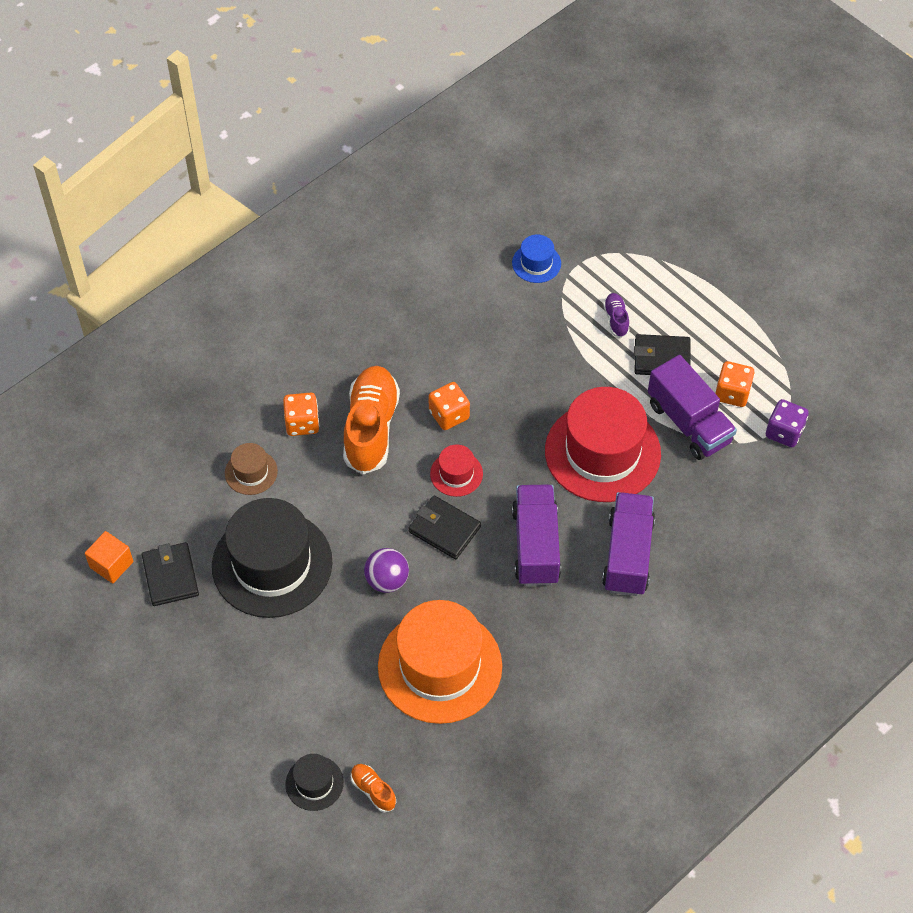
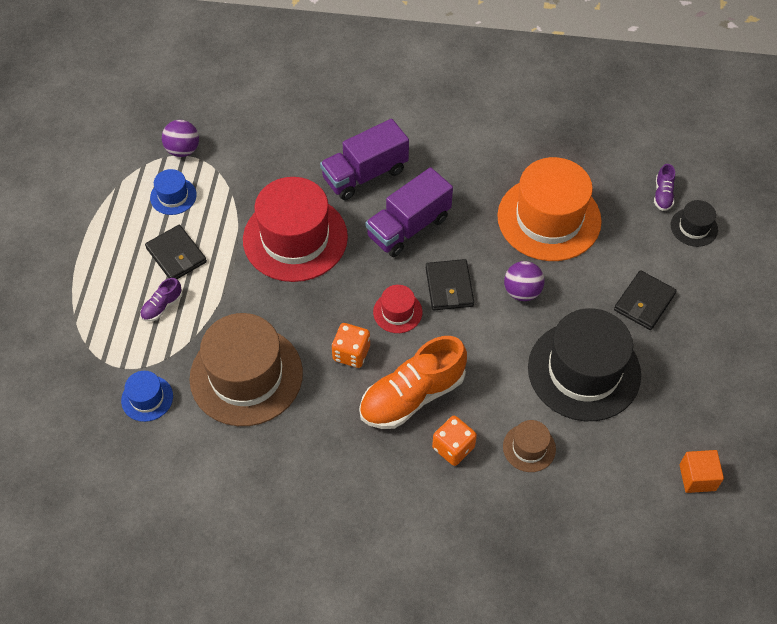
camera: 130 degrees left, 0 degrees up
(170, 576) = (662, 429): black wallet -> black wallet (644, 302)
(373, 790) = (662, 195): orange shoe -> purple shoe
(496, 334) = (246, 375): none -> brown hat
(689, 423) = (223, 205): purple truck -> none
(732, 393) = (173, 196): orange dice -> blue hat
(784, 432) = (183, 150): purple dice -> purple ball

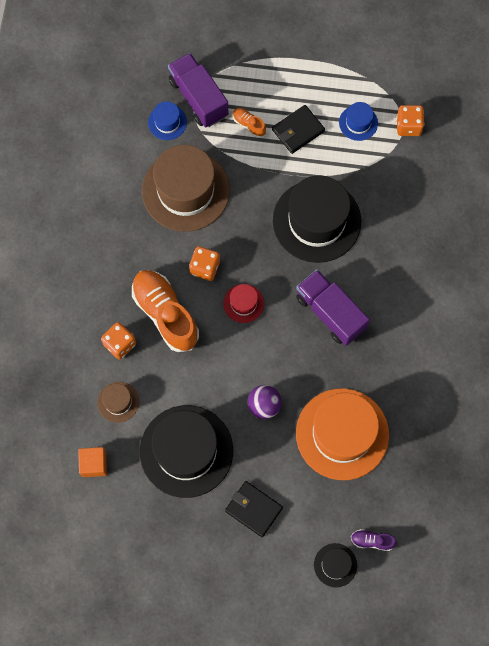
camera: 90 degrees right, 15 degrees up
(162, 306) = (249, 125): purple shoe -> orange shoe
(183, 150) = (408, 126): purple ball -> orange dice
(295, 238) = (316, 221): red hat -> black hat
(365, 174) = (387, 276): purple truck -> purple truck (198, 98)
(449, 287) = (268, 345): black wallet -> none
(697, 477) = (88, 532): orange cube -> orange cube (94, 464)

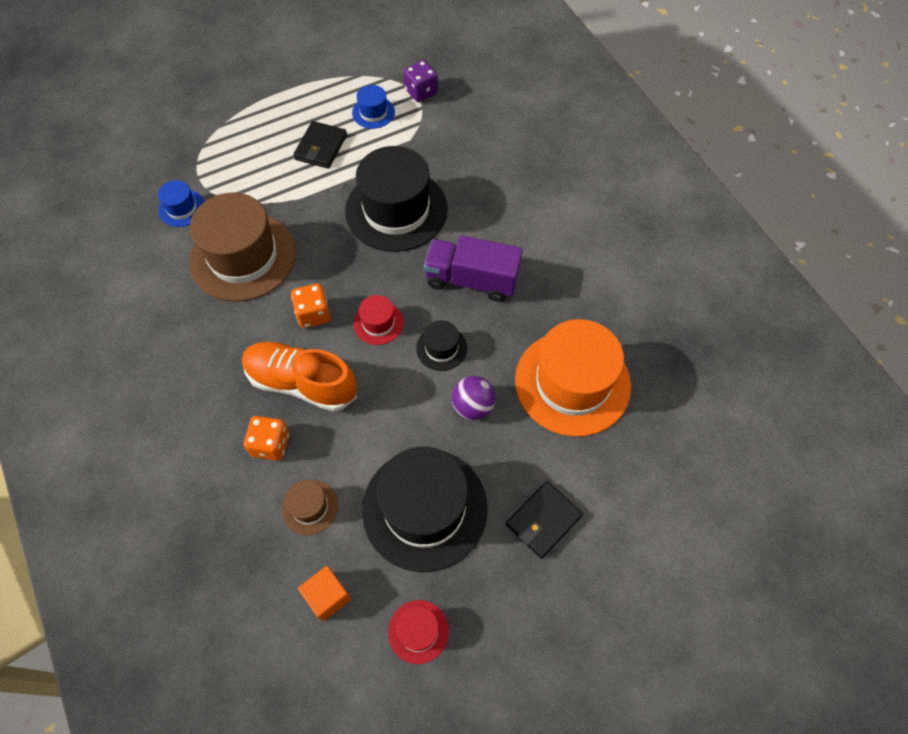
camera: 35 degrees left, 10 degrees down
(132, 521) = (418, 631): none -> red hat
(198, 98) = (201, 172): purple truck -> none
(249, 125) = (268, 167): orange shoe -> none
(253, 509) = (543, 520): black wallet -> black wallet turned 45 degrees counterclockwise
(335, 565) = (672, 519): black hat -> black hat (441, 348)
(372, 541) = (687, 467): purple shoe -> none
(408, 126) = (421, 92): orange dice -> purple dice

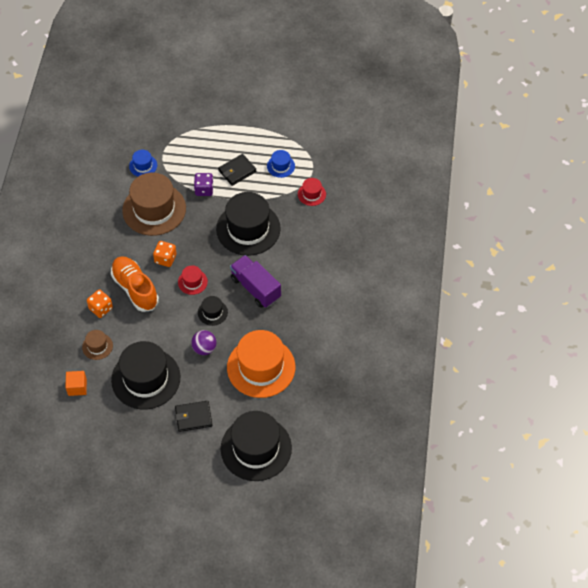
camera: 35 degrees right, 5 degrees down
(418, 631) = (103, 425): red hat -> red hat (311, 194)
(421, 92) = (317, 168): purple dice -> purple dice (204, 190)
(669, 506) = (256, 448): none -> black hat

